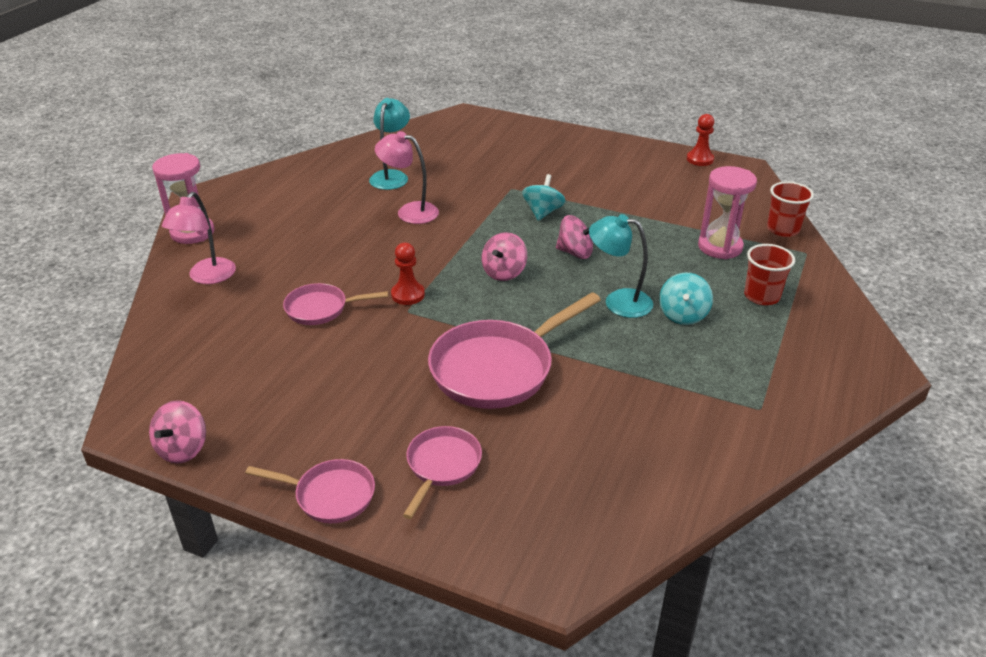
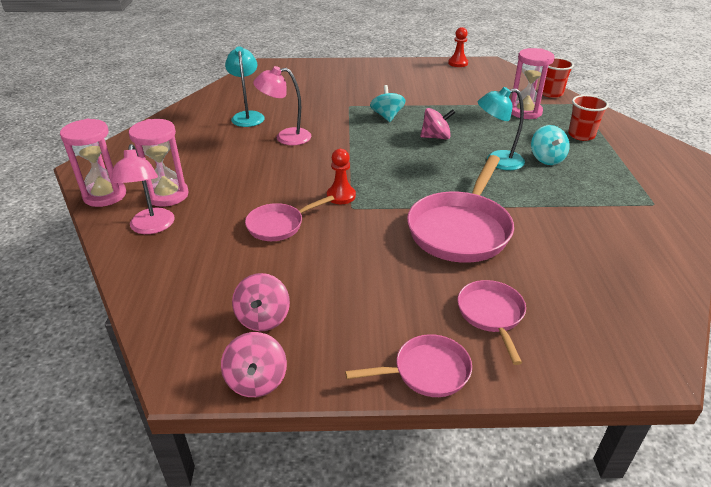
camera: 25 degrees left, 0 degrees up
(246, 247) = (167, 195): none -> pink hourglass
(504, 272) = (399, 162): pink spinning top -> pink spinning top (263, 318)

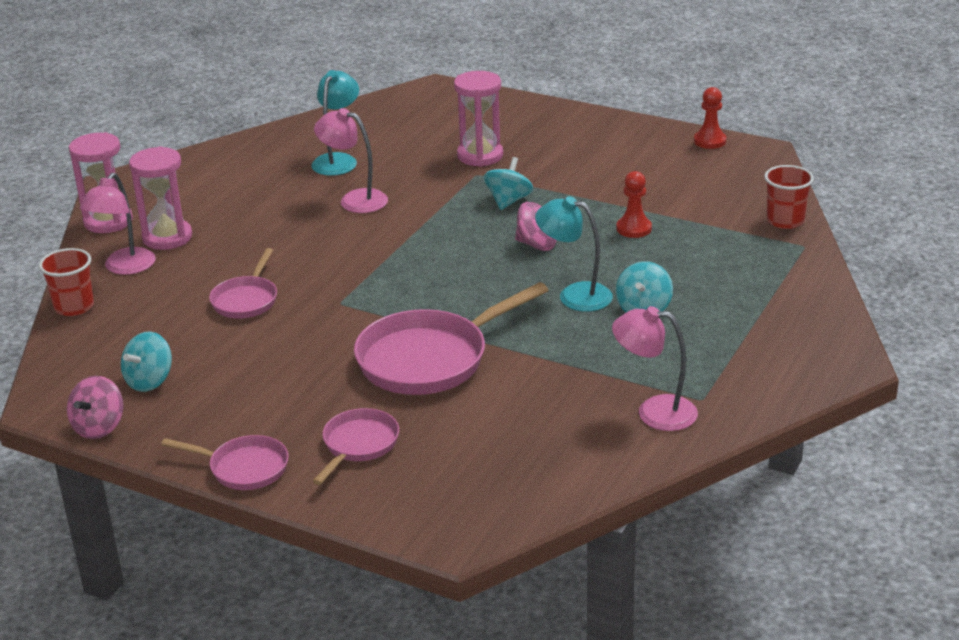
camera: 30 degrees right, 5 degrees down
(263, 318) = (149, 381): pink spinning top -> turquoise spinning top
(278, 225) = (246, 300): pink pan -> pink pan turned 75 degrees counterclockwise
(341, 196) = (342, 287): red pawn -> red pawn (634, 228)
(525, 112) = (705, 239): pink hourglass -> pink hourglass (480, 156)
(581, 135) = (738, 291): red cup -> red cup (74, 307)
(641, 221) = (654, 412): none -> pink lamp

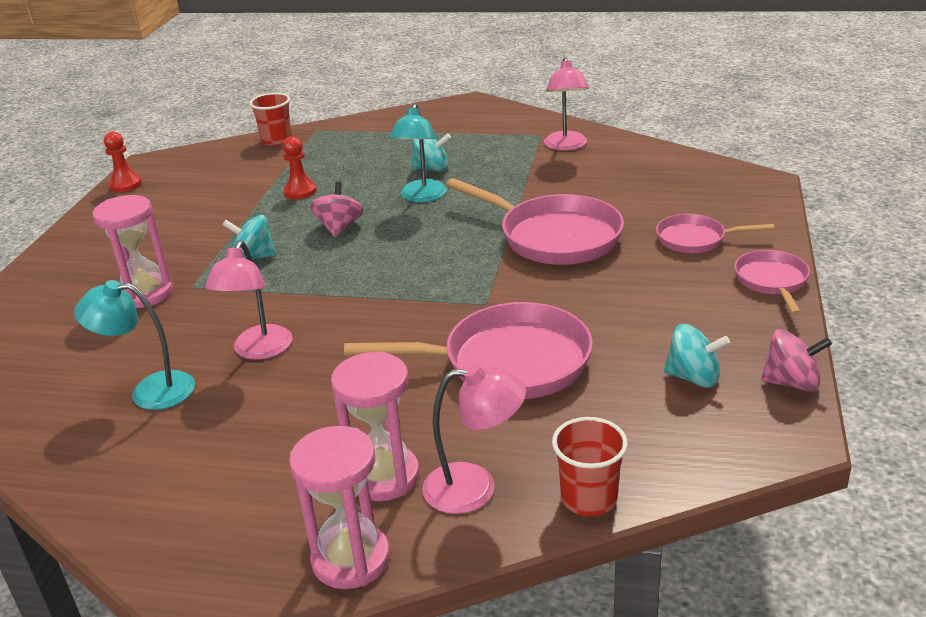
camera: 105 degrees left, 0 degrees up
(246, 300) = (507, 362): pink pan -> pink pan, size x1.82

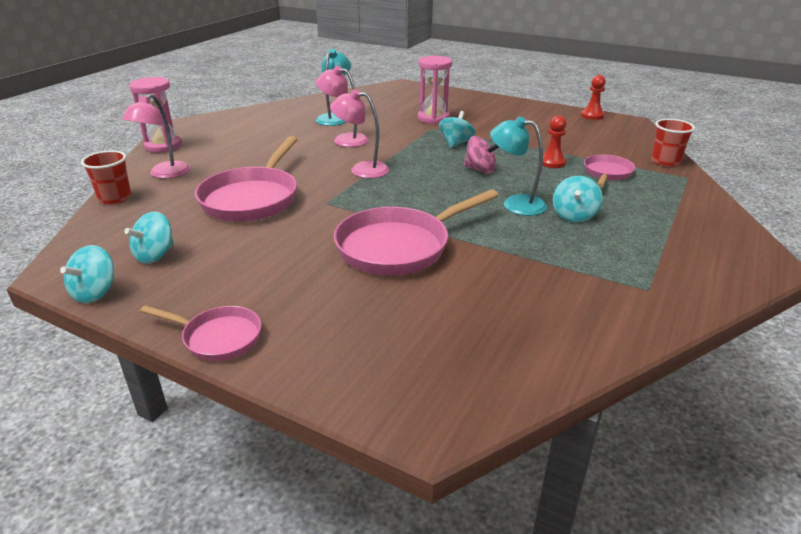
camera: 105 degrees right, 0 degrees up
(384, 476) = (203, 156): pink hourglass -> none
(566, 146) = (607, 299): pink lamp -> pink lamp (362, 169)
(695, 239) = (331, 319): pink pan -> pink pan (607, 173)
(792, 382) = (95, 293): pink spinning top -> turquoise spinning top

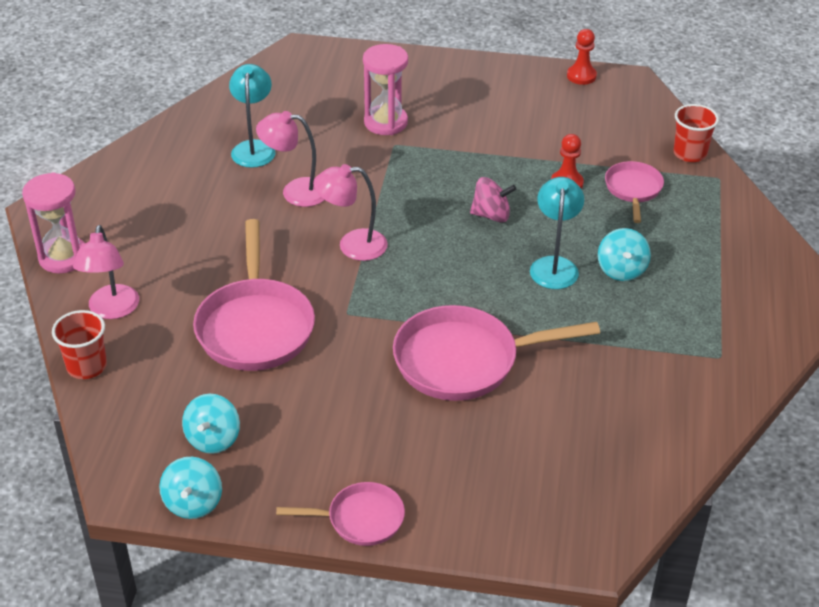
camera: 20 degrees left, 10 degrees up
(399, 246) = (464, 361): pink pan -> pink pan turned 45 degrees clockwise
(456, 143) = (439, 170): turquoise spinning top -> none
(515, 204) = (554, 265): turquoise lamp -> turquoise lamp turned 90 degrees clockwise

